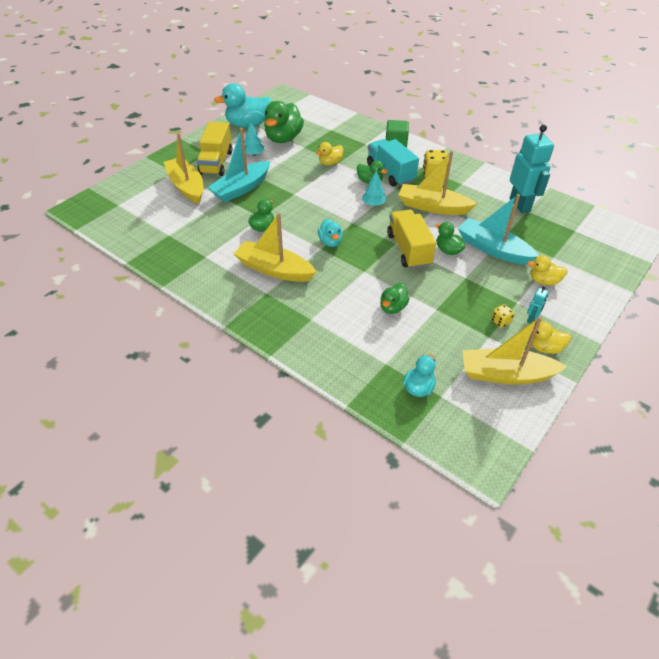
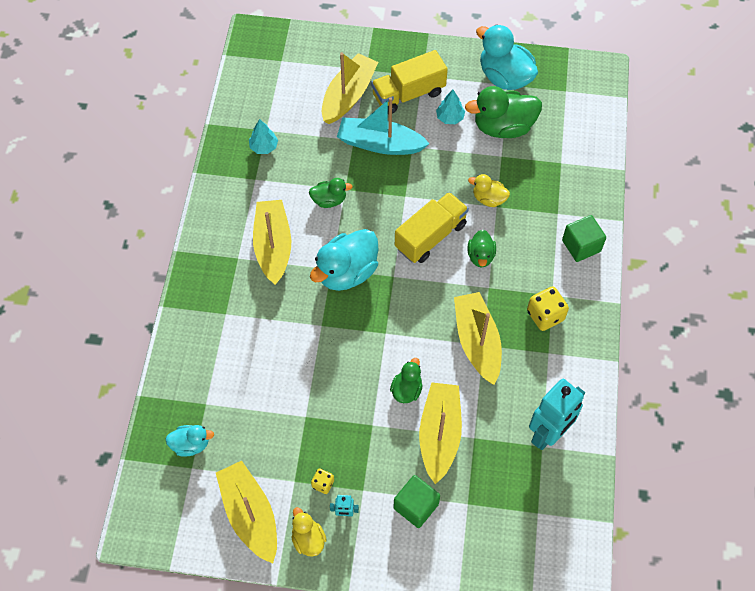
camera: 60 degrees right, 15 degrees up
(330, 242) = (347, 272): turquoise duck -> turquoise duck, size x1.85
(373, 204) = (440, 280): turquoise tree -> turquoise tree (264, 147)
(390, 173) = (514, 268): turquoise truck -> none
(392, 307) = (283, 376): green duck -> none
(408, 250) = (382, 351): yellow truck -> yellow truck (430, 236)
(493, 249) = (439, 434): turquoise boat -> yellow boat
(543, 281) = (416, 506): yellow duck -> green cube

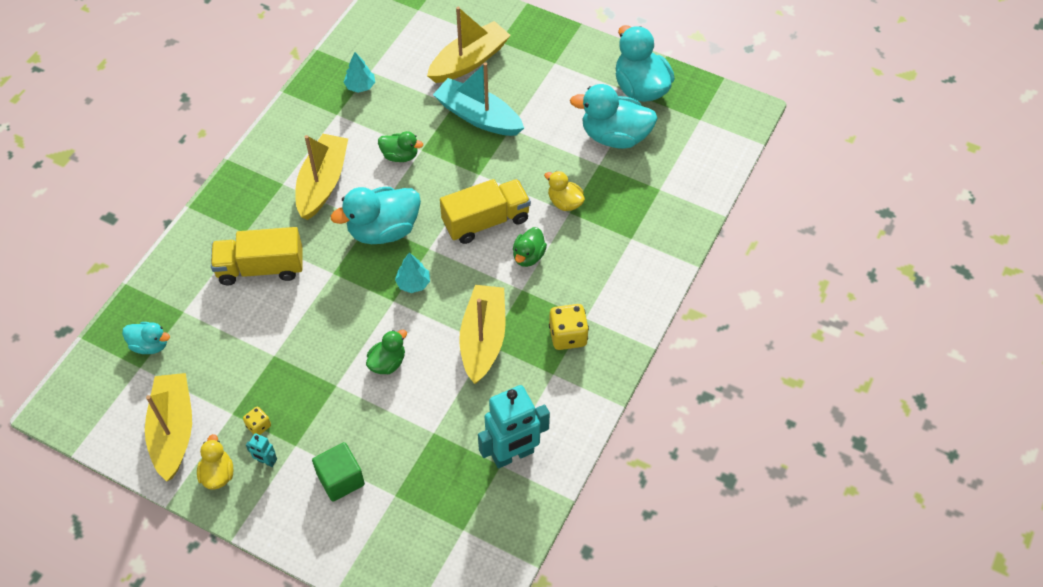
camera: 20 degrees right, 5 degrees down
(408, 94) = (531, 76): yellow truck -> yellow truck (261, 268)
(439, 434) = (399, 417): yellow boat -> none
(450, 117) = (563, 111): turquoise tree -> turquoise tree (413, 283)
(503, 127) = (615, 136): green duck -> turquoise duck
(581, 246) = (640, 278): green cube -> none

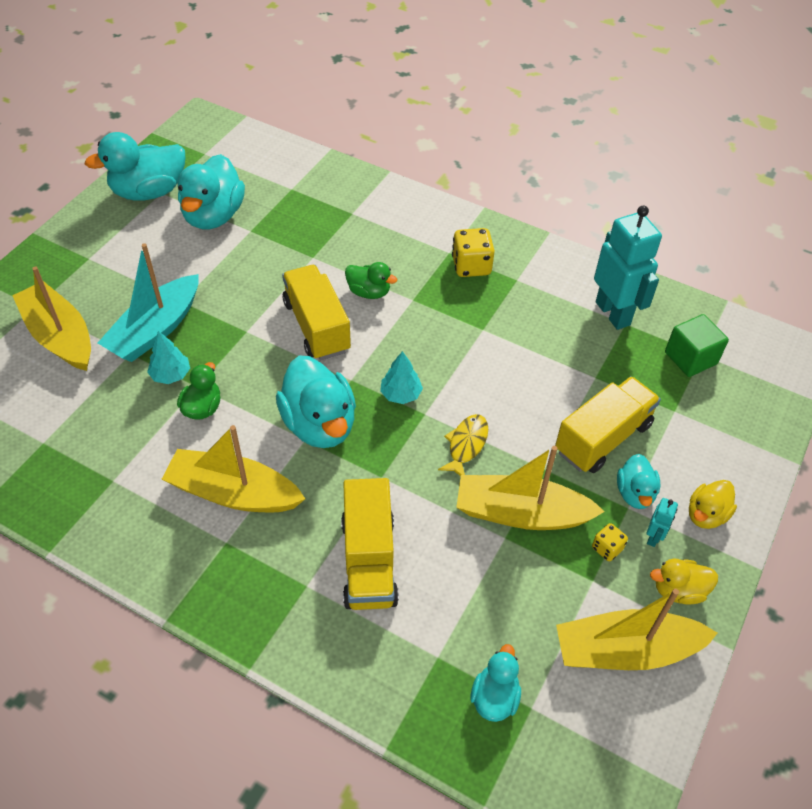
camera: 90 degrees left, 5 degrees down
(308, 452) = (635, 493): none -> turquoise duck
(340, 479) = (664, 460): green cube -> green cube (690, 358)
(360, 86) = (68, 453): turquoise tree -> turquoise tree (171, 375)
(361, 330) = (466, 445): none -> yellow fish
(365, 432) = (603, 438): none -> yellow truck
(387, 362) = (510, 418): green duck -> none
(483, 339) = (477, 333): yellow boat -> yellow boat (521, 513)
(565, 202) = (299, 260): yellow duck -> yellow duck (706, 515)

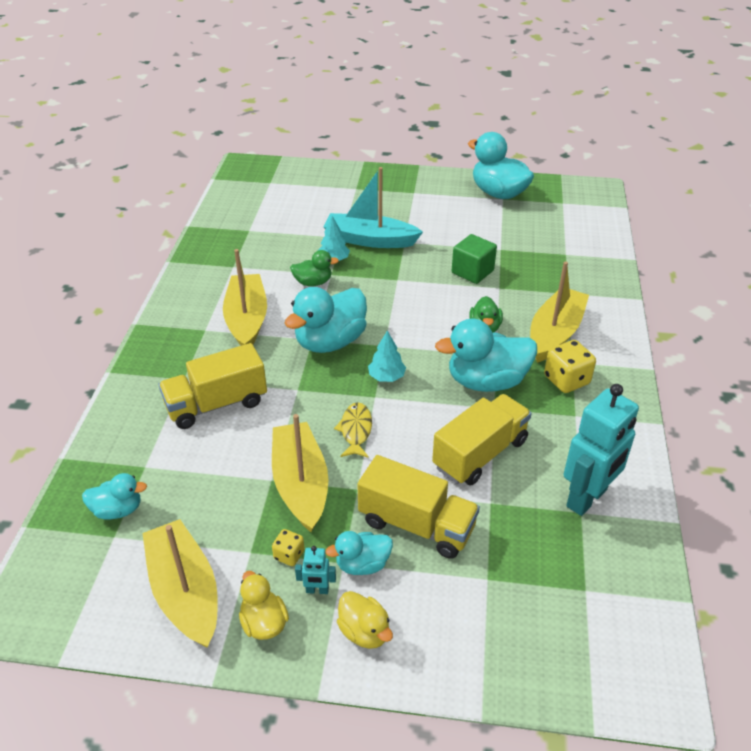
camera: 70 degrees right, 10 degrees down
(60, 336) = (337, 206): yellow boat -> yellow boat (555, 333)
(213, 216) = (500, 228): turquoise duck -> turquoise duck (486, 381)
(317, 326) = (426, 311): yellow truck -> yellow truck (480, 454)
(466, 445) = (356, 430): yellow fish -> yellow fish turned 90 degrees counterclockwise
(690, 358) = (572, 580): green cube -> green cube (472, 272)
(706, 515) = (364, 632): yellow duck -> yellow duck turned 150 degrees counterclockwise

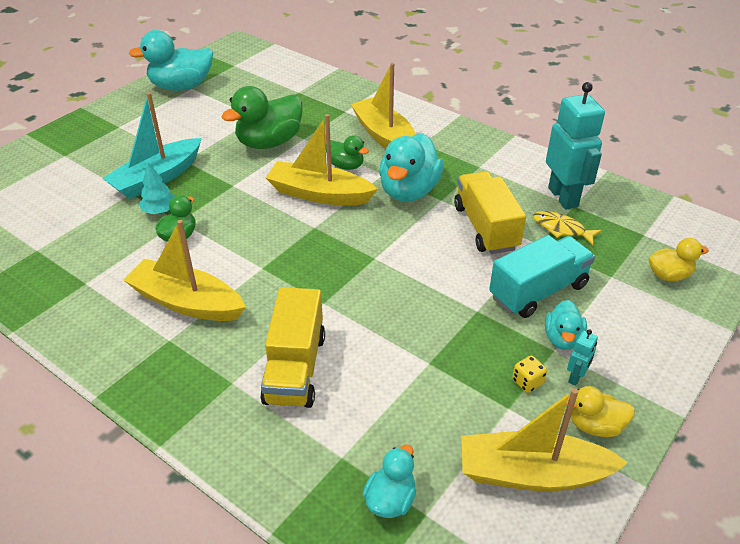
camera: 60 degrees left, 0 degrees up
(300, 484) = (448, 344): yellow boat -> yellow boat (319, 194)
(330, 342) = (277, 257): turquoise duck -> none
(356, 430) = (407, 285): yellow fish -> yellow fish (561, 229)
(364, 632) = (632, 364): yellow duck -> yellow duck (669, 275)
(386, 377) = (356, 241): turquoise tree -> none
(416, 525) = (538, 291): yellow truck -> turquoise truck
(472, 272) = (269, 142): green cube -> green duck
(566, 380) = (440, 154): yellow dice -> none

